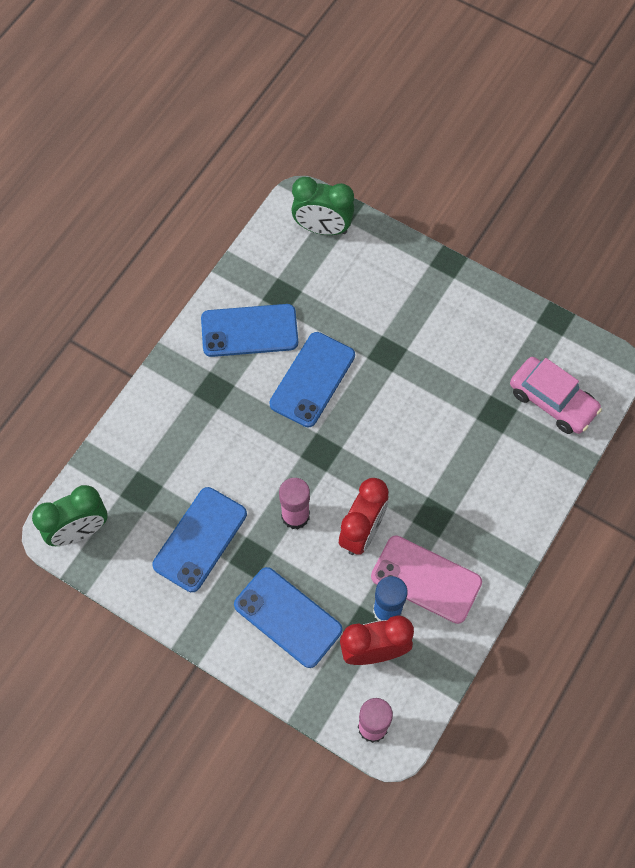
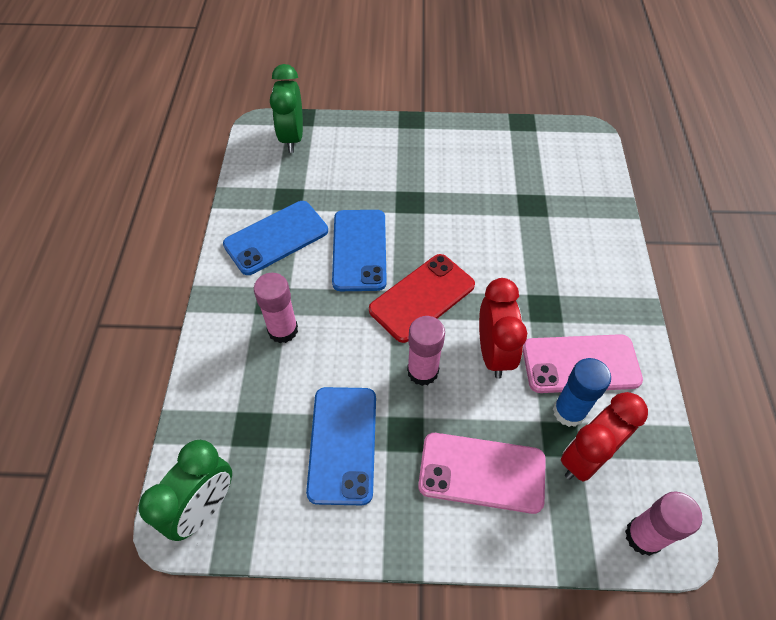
camera: 30 degrees left, 10 degrees down
(208, 421) = (283, 330): none -> pink glue stick
(287, 617) = (481, 472): blue phone -> pink phone
(322, 228) = (292, 138): green clock -> green clock turned 105 degrees clockwise
(336, 452) = (422, 297): none -> red phone
(552, 401) = (566, 176): pink car -> none

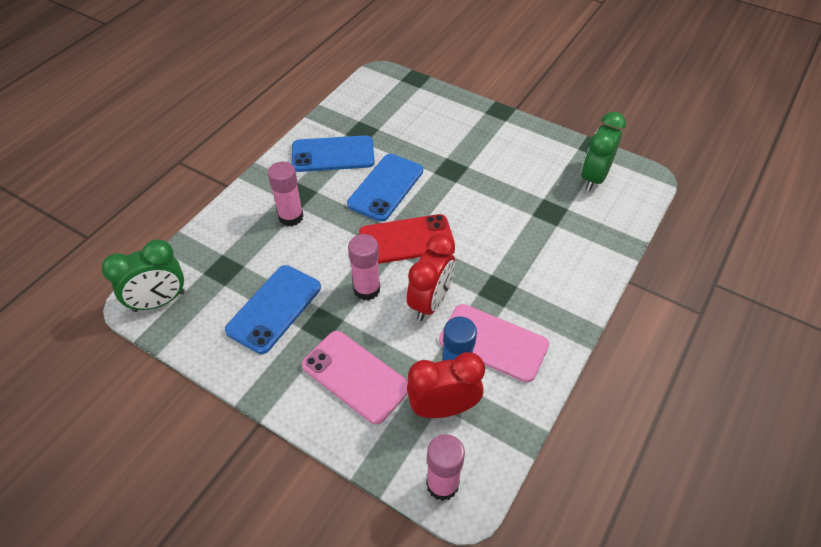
camera: 30 degrees right, 5 degrees down
(292, 138) = (397, 90): green clock -> green clock (594, 177)

